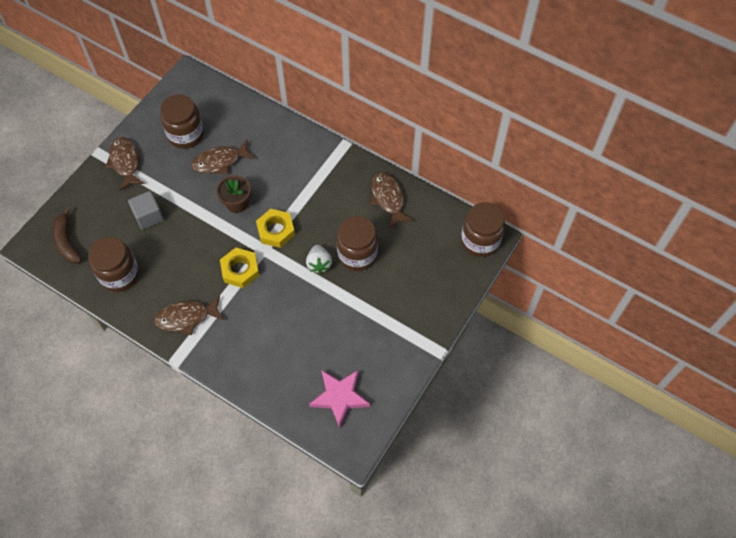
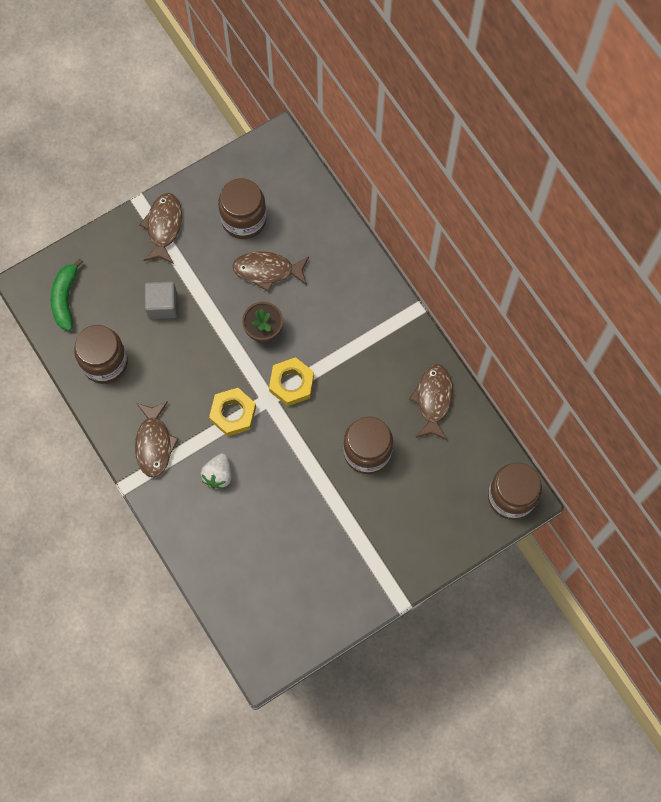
camera: 25 degrees right, 10 degrees up
(67, 242) = (65, 298): brown banana -> green banana
(186, 317) = (154, 443): brown fish -> brown fish turned 105 degrees counterclockwise
(319, 264) = (320, 444): white strawberry -> white strawberry (218, 475)
(339, 397) = (273, 605): pink star -> none

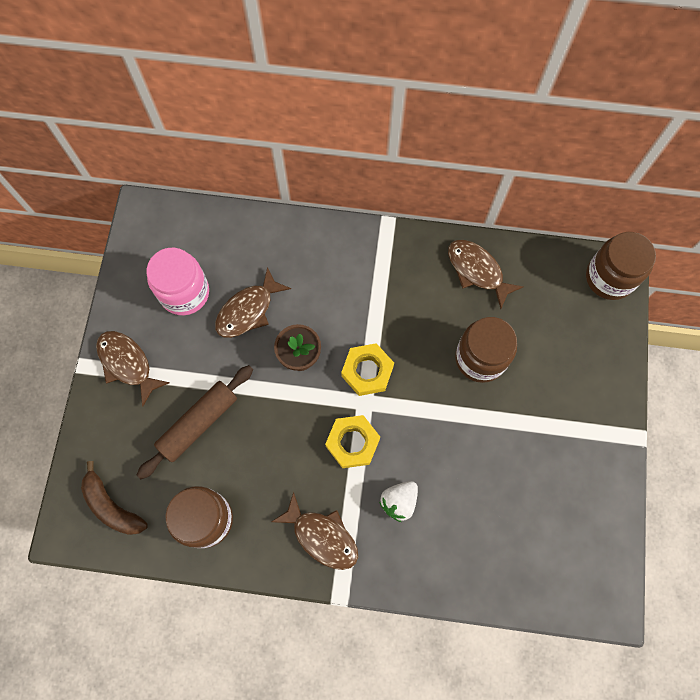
camera: 50 degrees left, 0 degrees up
(65, 298) = (112, 506): green banana -> brown banana
(162, 305) = (199, 423): grey cube -> brown rolling pin
(218, 475) = (399, 501): white strawberry -> white strawberry turned 75 degrees clockwise
(244, 219) = (184, 293): brown jar -> pink jar

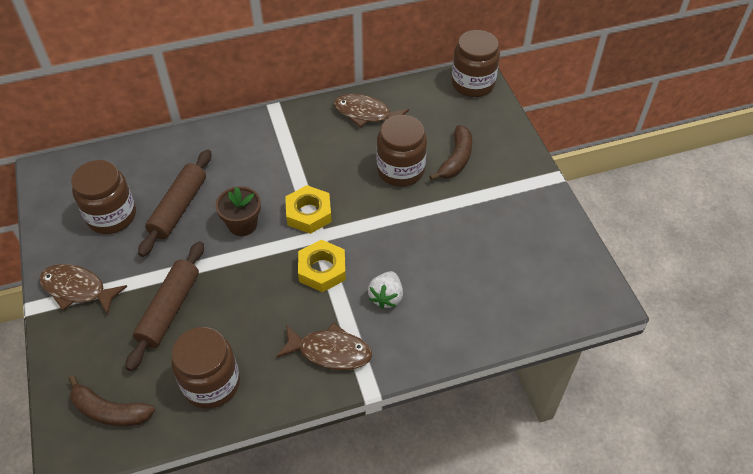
camera: 25 degrees left, 20 degrees down
(184, 293) = (111, 216): pink jar -> brown jar
(248, 310) = (178, 208): brown fish -> brown rolling pin
(543, 369) = (456, 159): none -> brown banana

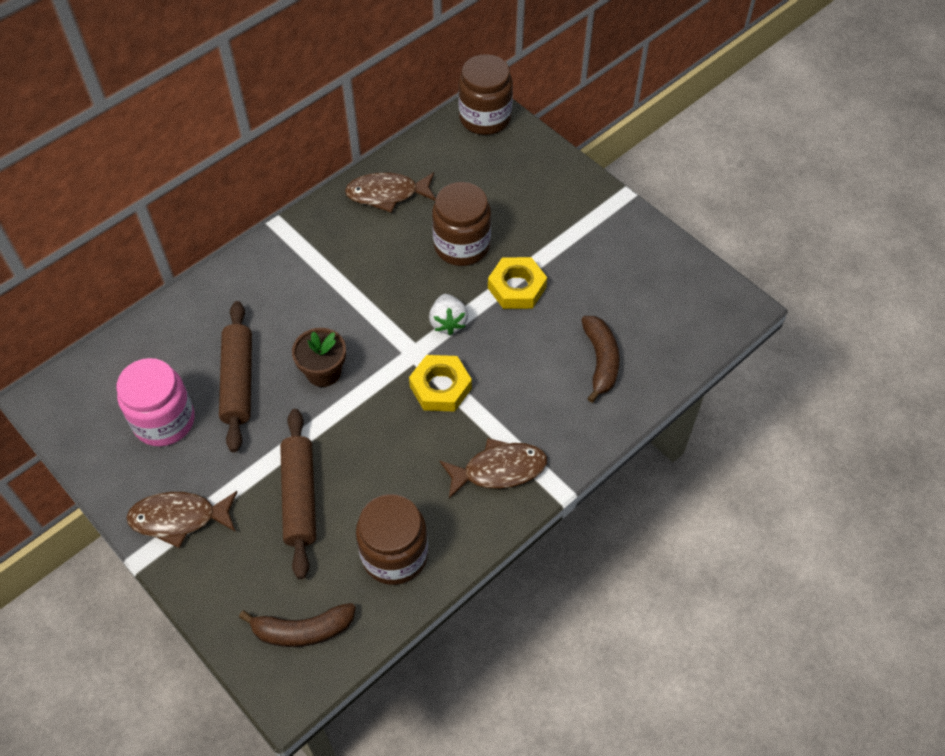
camera: 25 degrees left, 5 degrees up
(111, 216) = (164, 421): brown jar -> pink jar
(309, 213) = (390, 331): yellow nut -> yellow nut (517, 287)
(386, 297) = (524, 390): white strawberry -> white strawberry (448, 322)
(456, 159) = (514, 212): brown banana -> brown banana (600, 361)

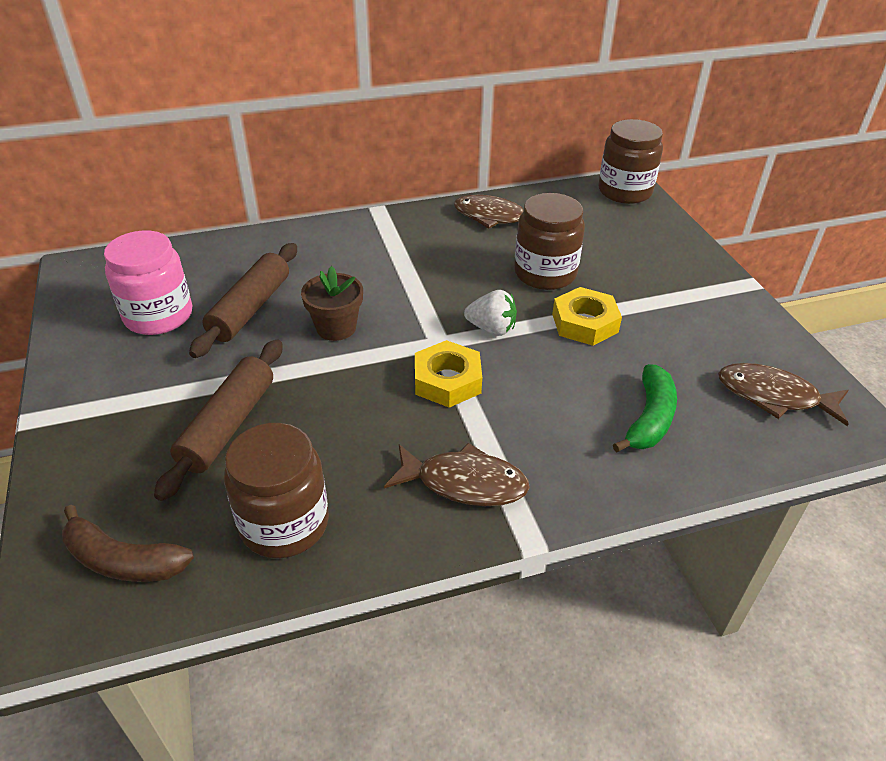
camera: 25 degrees right, 15 degrees down
(179, 518) = (99, 399): brown fish -> brown fish (774, 396)
(448, 322) = (491, 329): white strawberry -> white strawberry turned 90 degrees counterclockwise
(600, 361) = (649, 419): brown banana -> green banana

